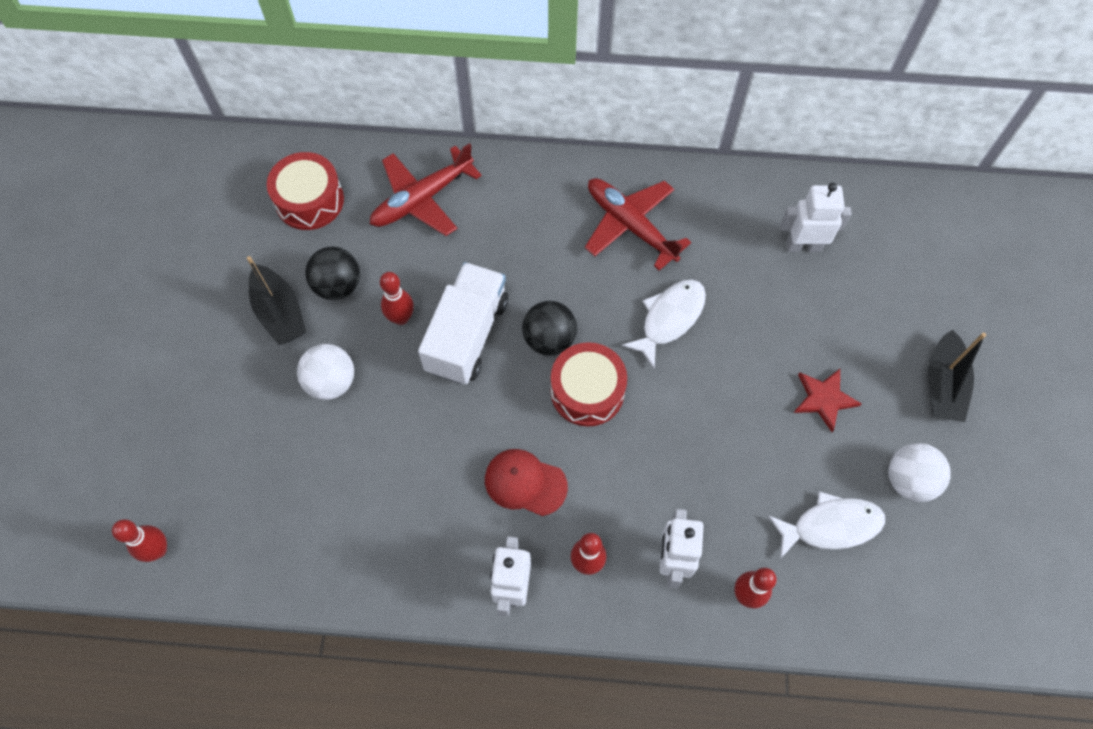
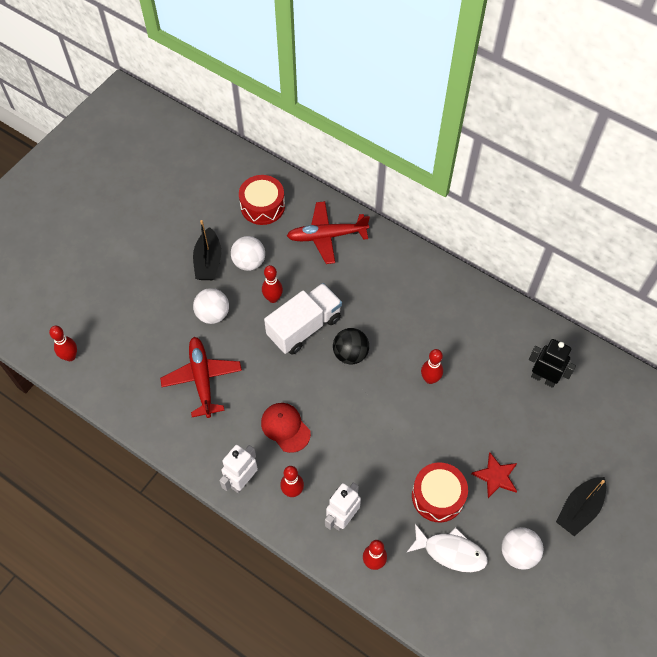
camera: 30 degrees right, 5 degrees down
(338, 285) = (249, 262): black ball -> white ball
(587, 391) = (354, 395): red drum -> red drum (438, 496)
(631, 226) = (441, 312): red plane -> red plane (202, 379)
(669, 319) = (430, 379): white fish -> red bowling pin
(803, 246) = (543, 378): white robot -> black robot

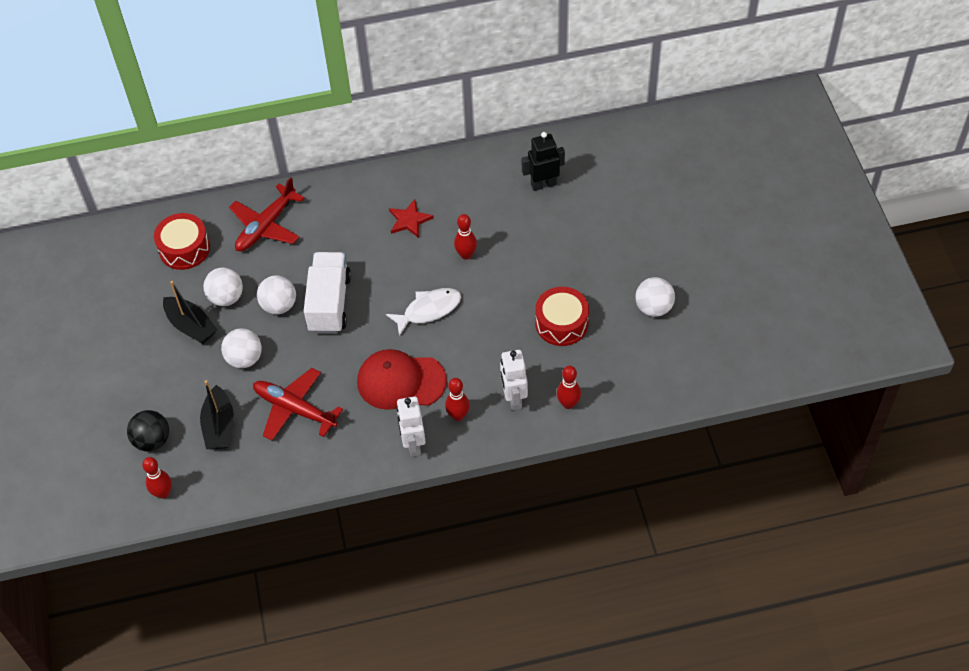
camera: 45 degrees left, 5 degrees down
(273, 298) = (279, 305): red bowling pin -> white ball
(285, 427) = (401, 381): red cap -> red cap, size x1.51
(350, 354) = (387, 290): black ball -> black ball (152, 440)
(451, 552) = (611, 348): white fish -> white fish (428, 310)
(496, 476) = (584, 275): red star -> red star (409, 220)
(579, 509) = (660, 245): black boat -> black boat (219, 426)

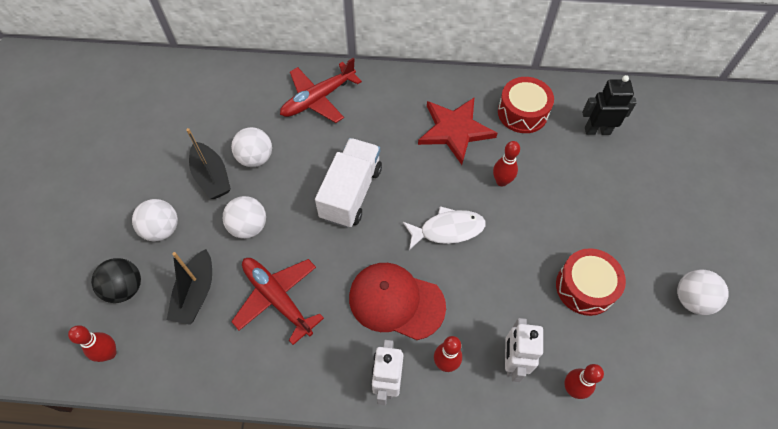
camera: 15 degrees right, 5 degrees up
(184, 249) = (236, 100): red drum -> red drum (522, 113)
(279, 305) = (302, 181): white ball -> white ball (162, 229)
(409, 220) = (455, 130): red star -> red star, size x1.70

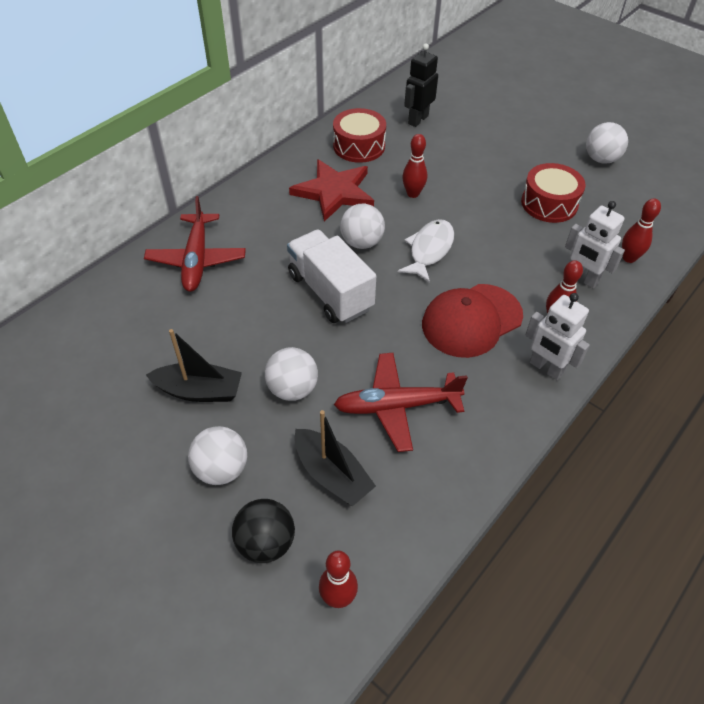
camera: 55 degrees left, 10 degrees down
(255, 158) = (214, 342): white ball -> white ball (361, 242)

